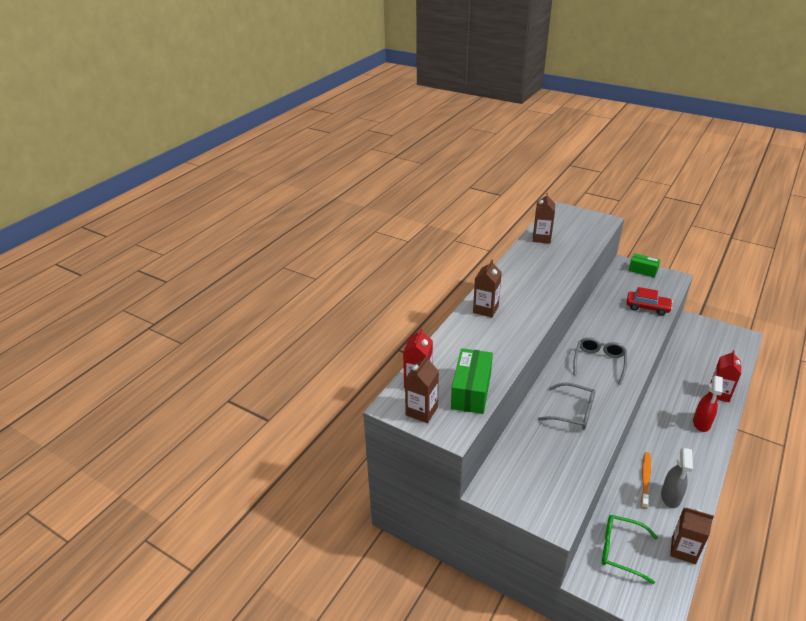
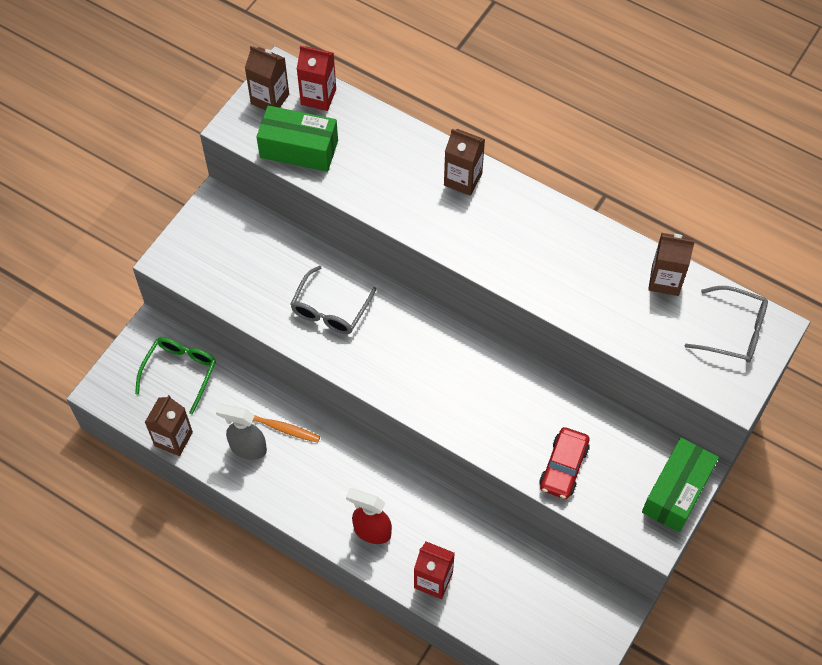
camera: 90 degrees right, 25 degrees up
(599, 362) = (427, 362): grey glasses -> grey glasses (734, 331)
(643, 270) = (676, 491): green box -> green box, size x1.59

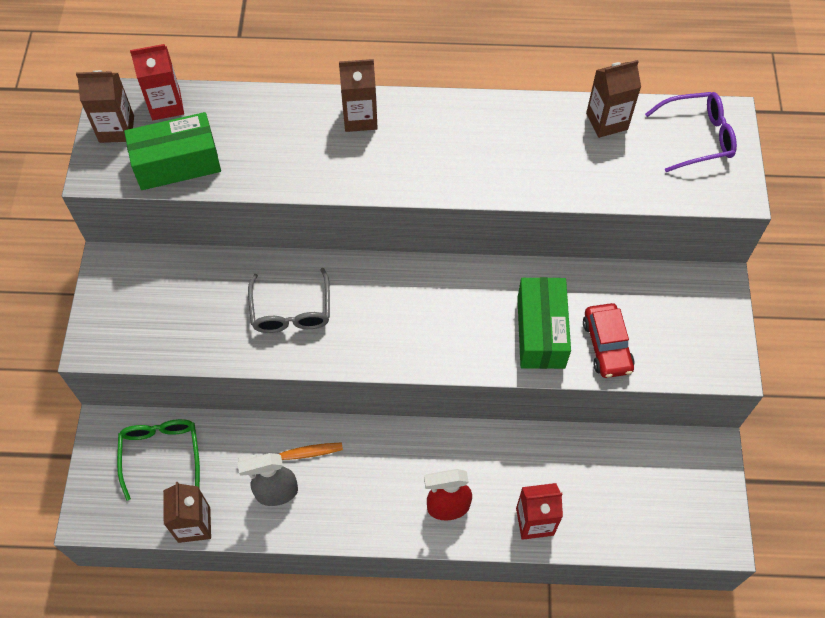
camera: 30 degrees left, 0 degrees up
(676, 491) = (719, 314): green box -> green box (540, 332)
(734, 331) = (697, 137): grey glasses -> purple glasses

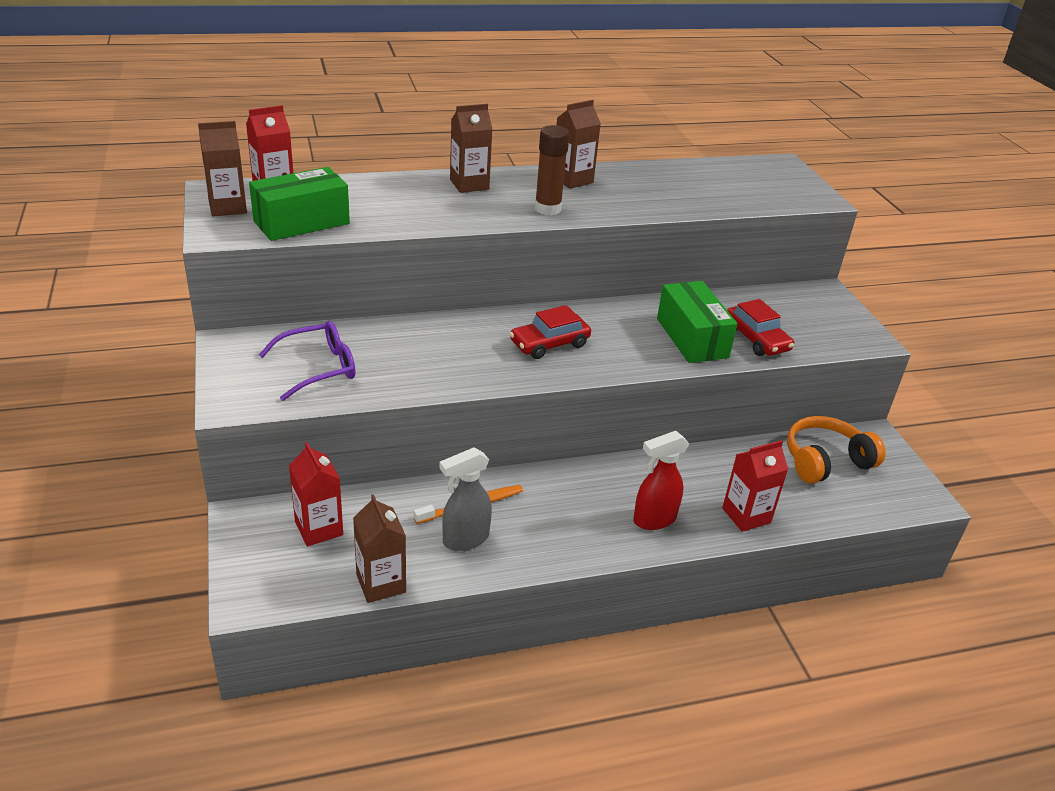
camera: 20 degrees left, 25 degrees down
(161, 454) = (319, 528): green glasses -> red carton
(291, 311) = (441, 352): grey glasses -> none
(396, 316) = (549, 344): none -> red car
(425, 172) = (547, 209): none -> brown glue stick
(607, 121) = (687, 171): brown carton -> brown carton (572, 180)
(645, 472) = (825, 461): none -> orange headphones
(697, 137) = (766, 174): purple glasses -> purple glasses (318, 368)

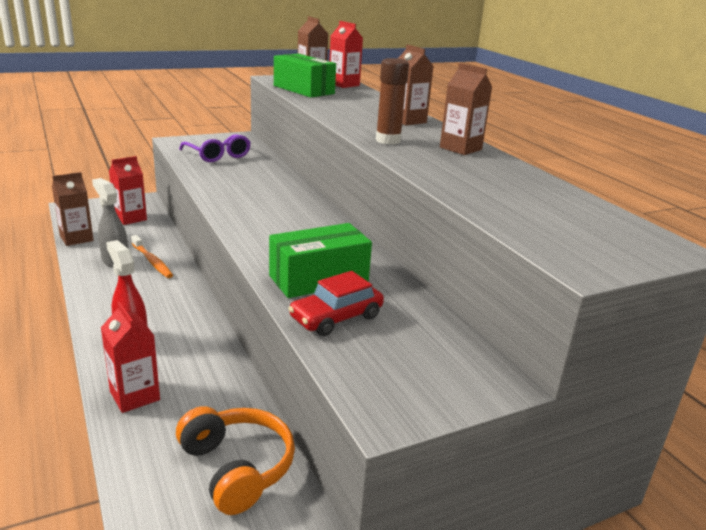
camera: 80 degrees right, 10 degrees down
(549, 344) = (276, 216): red car -> none

